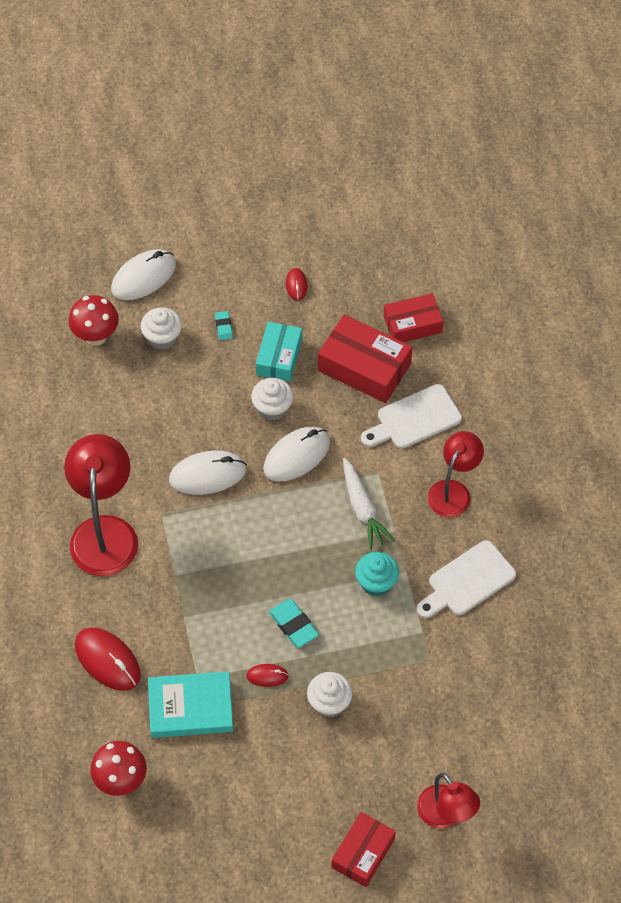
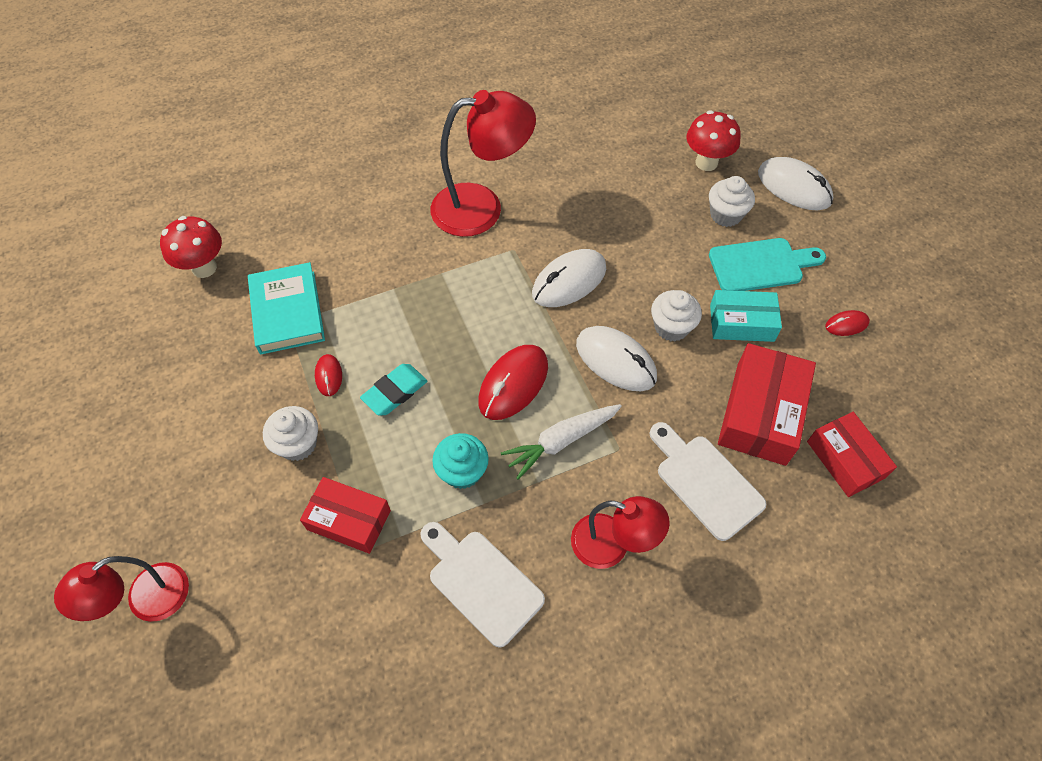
camera: 80 degrees right, 0 degrees up
(107, 660) = (337, 235): red mouse -> red mouse (513, 384)
(207, 475) = (569, 281): white mouse -> white mouse turned 75 degrees clockwise
(223, 327) = (760, 265): turquoise eraser -> turquoise cutting board
(363, 853) = (104, 510): red box -> red box (349, 520)

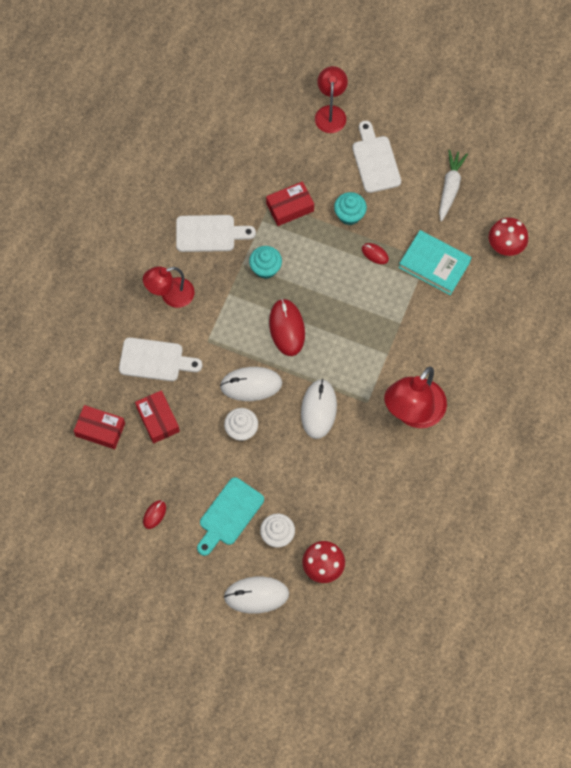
camera: 135 degrees right, 10 degrees up
(188, 480) = (375, 161): none -> white cutting board
(298, 444) = (349, 215): white cupcake -> turquoise cupcake
(395, 392) = (336, 274): turquoise eraser -> none
(561, 441) = (236, 321): white carrot -> white carrot (450, 187)
(741, 323) = (208, 465): turquoise box -> none
(761, 413) = (158, 419): red box -> red box, size x0.66

